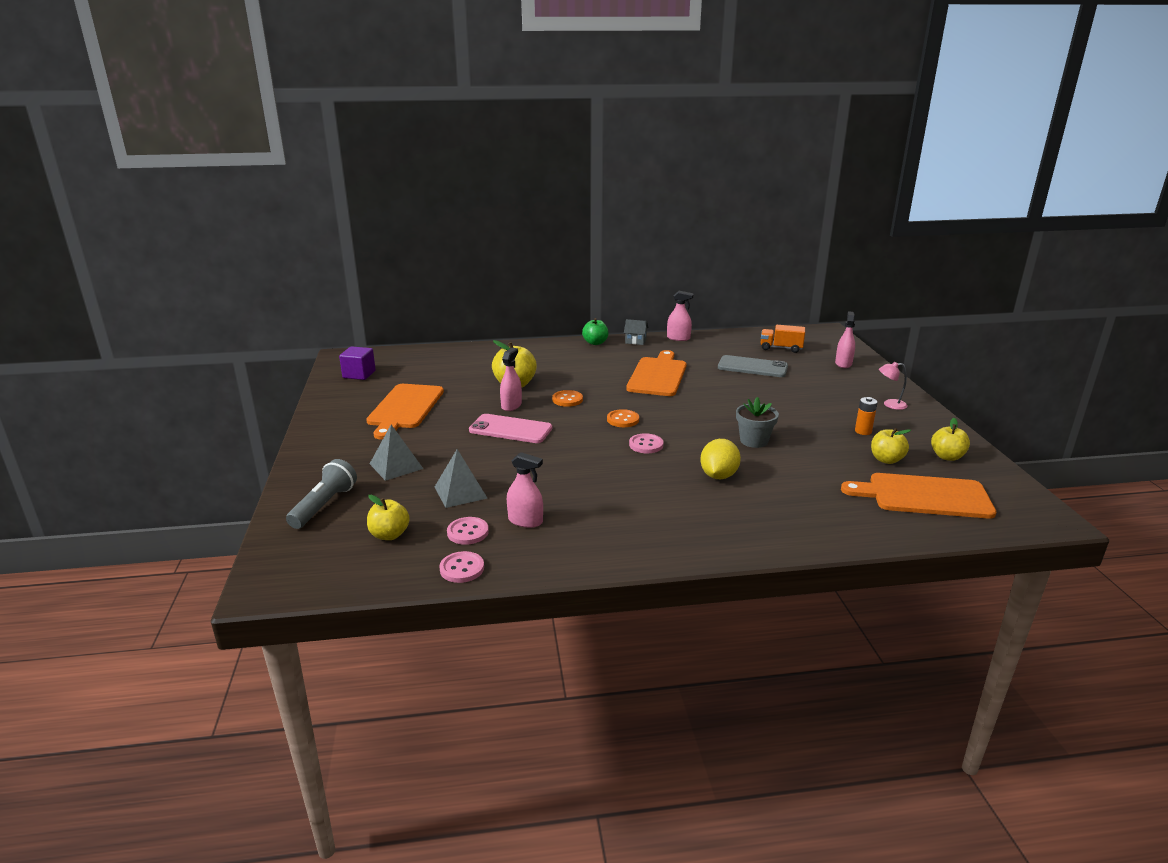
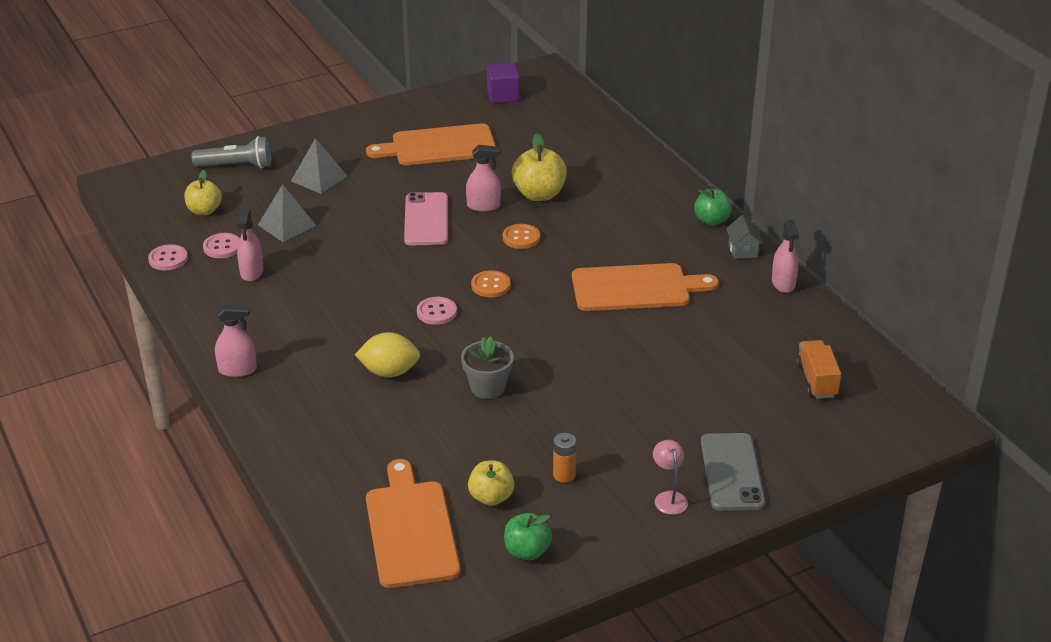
camera: 70 degrees right, 10 degrees up
(752, 367) = (721, 362): grey phone -> grey phone (732, 472)
(843, 363) = (798, 446): pink spray bottle -> pink spray bottle (237, 370)
(947, 457) = (527, 551): yellow apple -> green apple

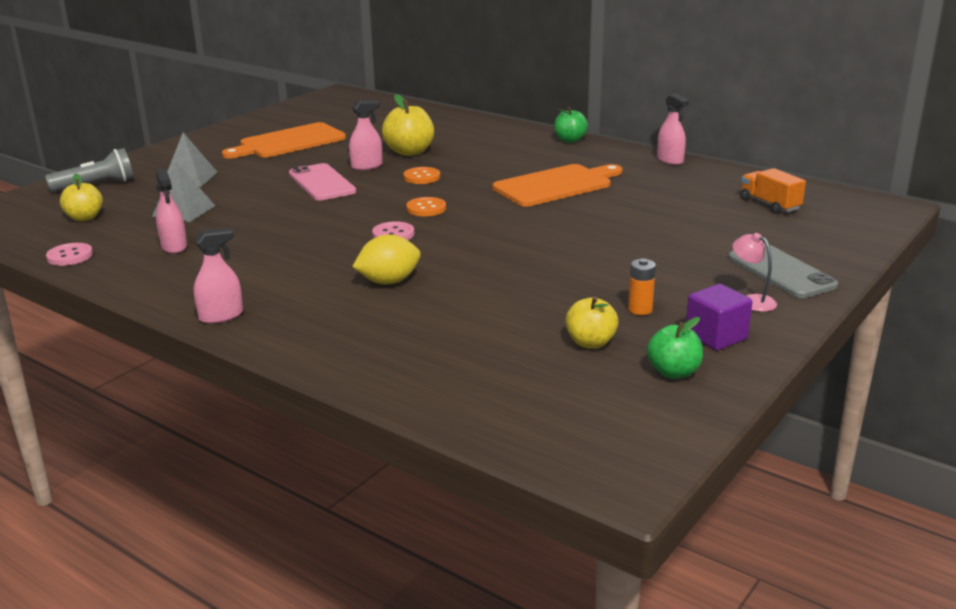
camera: 25 degrees left, 10 degrees down
(222, 247) = (126, 237): pink button -> none
(411, 529) = (538, 388): orange cutting board -> none
(487, 387) = (497, 270): grey flower pot -> none
(503, 95) = (317, 109): purple cube -> purple cube (716, 336)
(742, 250) = (615, 150): grey house -> none

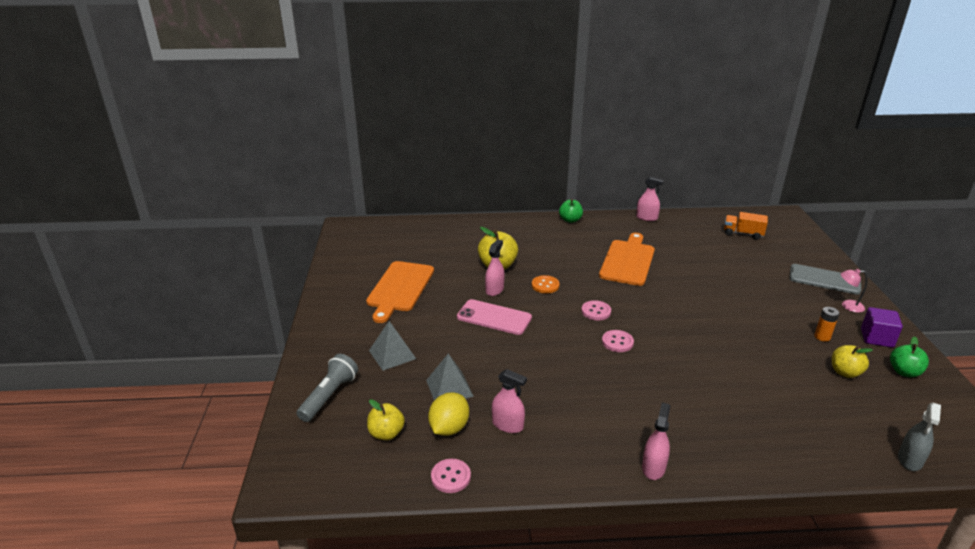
camera: 40 degrees left, 5 degrees up
(389, 281) = (685, 382): yellow lemon -> yellow lemon (449, 428)
(426, 208) = (596, 311): orange button -> pink button
(484, 426) = (910, 459): none -> grey spray bottle

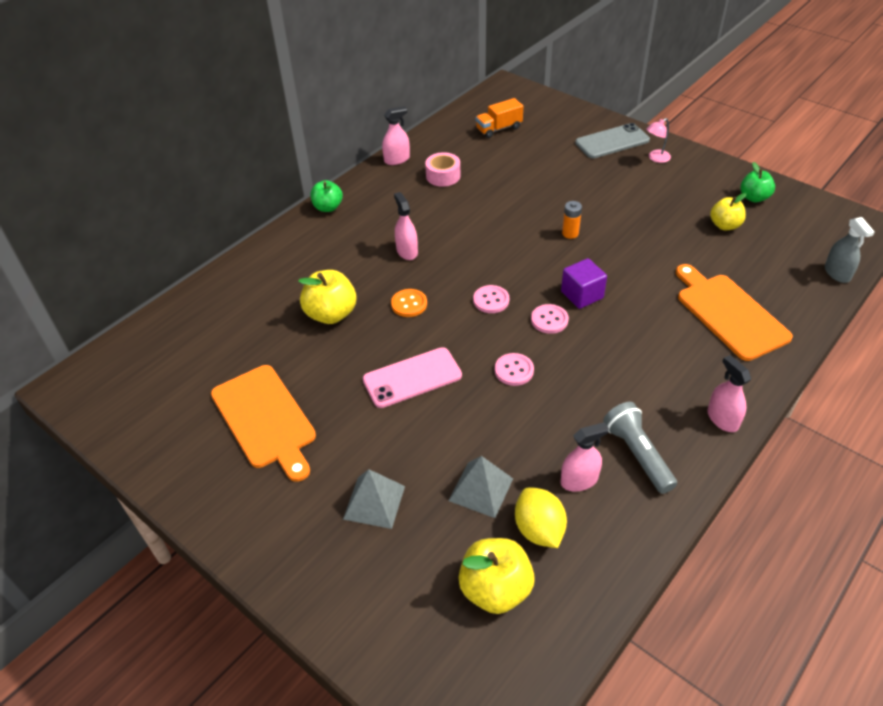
camera: 45 degrees left, 15 degrees up
(329, 396) = (382, 606): grey flashlight -> grey flashlight (637, 454)
(386, 433) = (495, 589): yellow apple -> yellow apple, size x1.51
(451, 477) = (606, 574): pink button -> pink button (514, 370)
(494, 290) = (368, 345): pink spray bottle -> pink spray bottle (407, 251)
(628, 261) = (445, 223): orange cutting board -> orange cutting board (729, 313)
(664, 239) = (443, 176): none -> pink tape
(822, 337) = (675, 202): orange battery -> orange battery (570, 233)
(876, 338) = (706, 177): purple cube -> purple cube (582, 295)

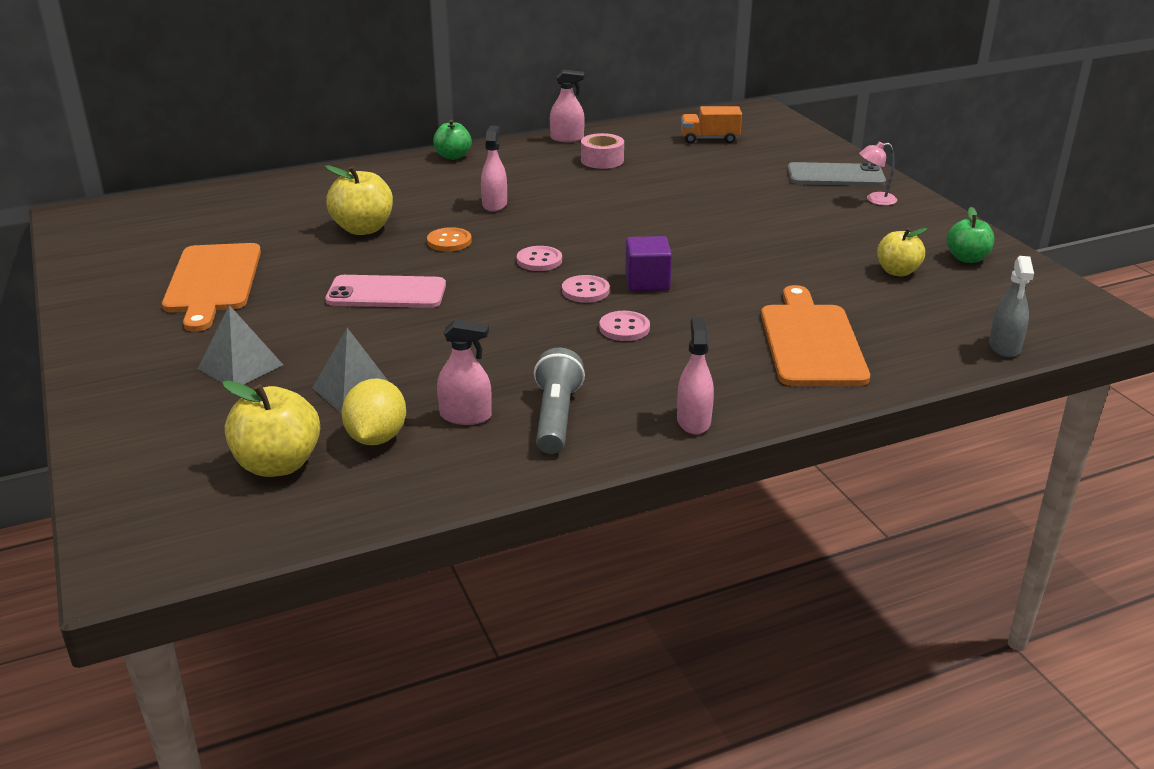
camera: 25 degrees right, 15 degrees down
(514, 370) = (498, 317): pink button -> pink button (624, 328)
(570, 233) = (693, 233): orange battery -> none

